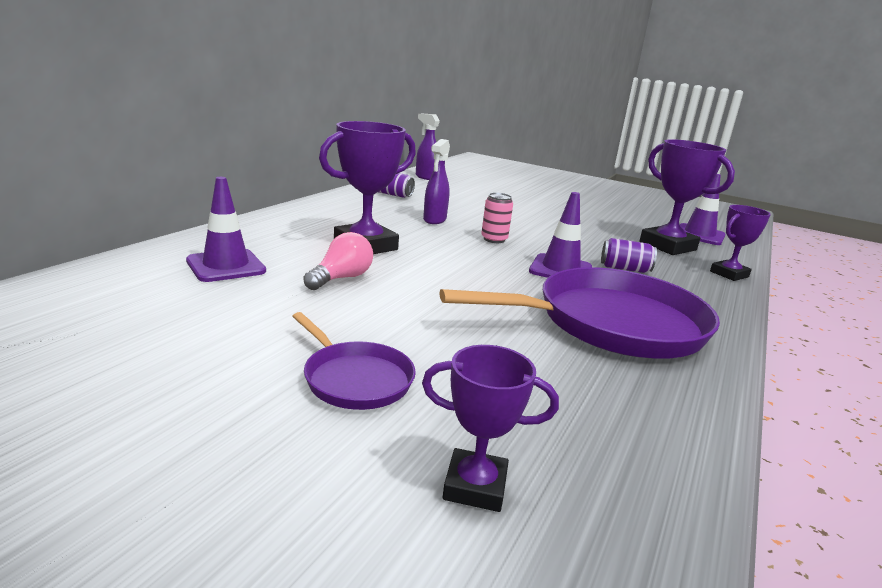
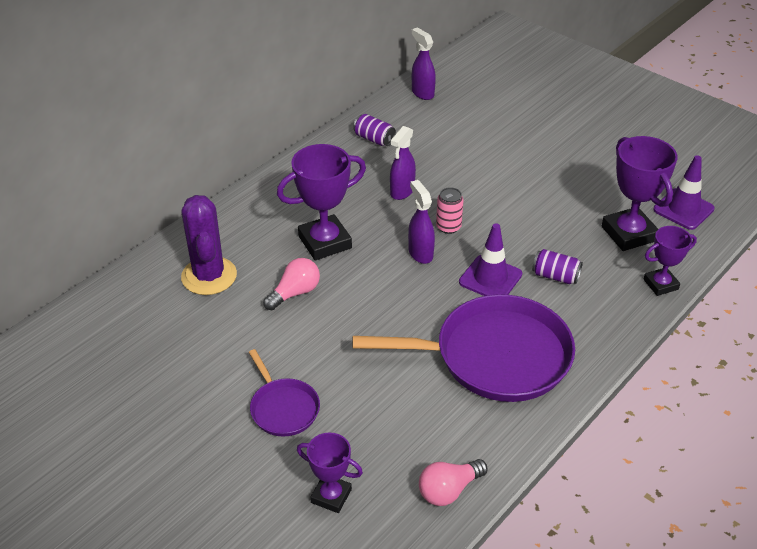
camera: 15 degrees right, 20 degrees up
(226, 266) = (209, 276): purple traffic cone -> purple cactus
(475, 254) = (420, 253): none -> purple spray bottle
(659, 462) = (448, 490): none -> pink light bulb

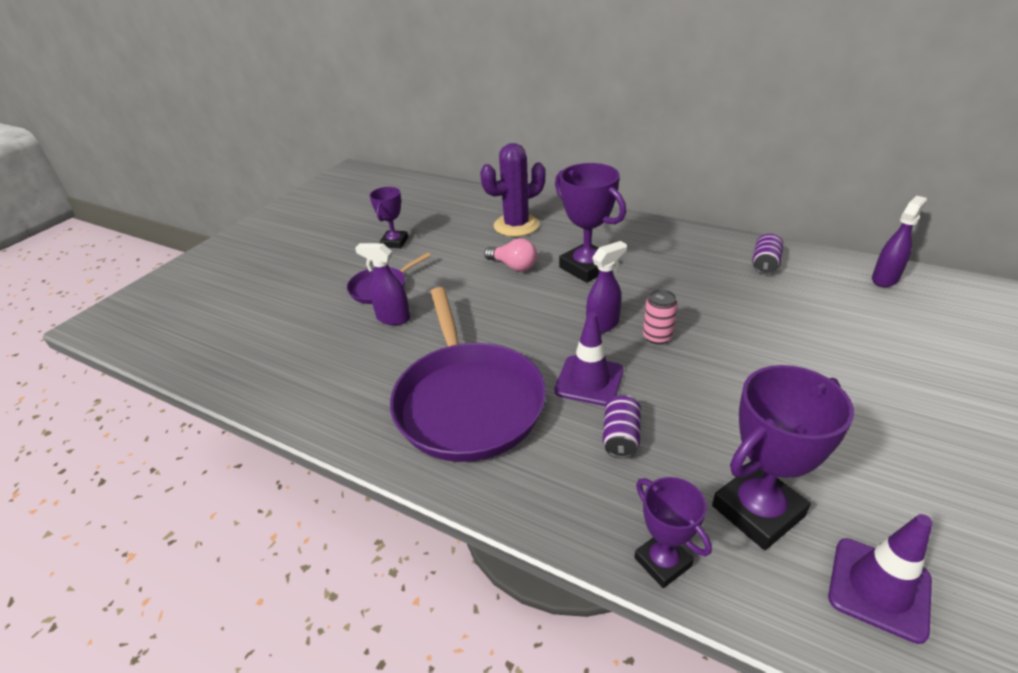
camera: 80 degrees right, 5 degrees down
(331, 496) = (291, 329): purple trophy -> purple trophy (394, 242)
(402, 191) = (693, 296): purple spray bottle -> purple spray bottle (393, 318)
(448, 490) = (290, 395): pink light bulb -> none

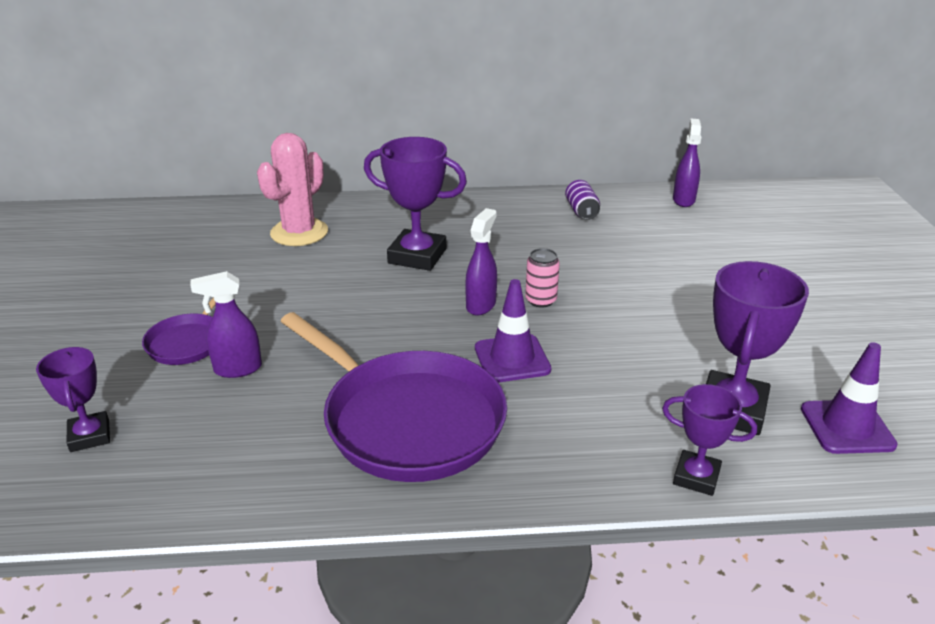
camera: 35 degrees left, 5 degrees down
(394, 242) = (155, 287): purple trophy -> purple trophy (90, 436)
(513, 266) = (335, 275): pink light bulb -> none
(516, 225) = (299, 233): purple cactus -> pink cactus
(621, 437) = (581, 396): purple can -> none

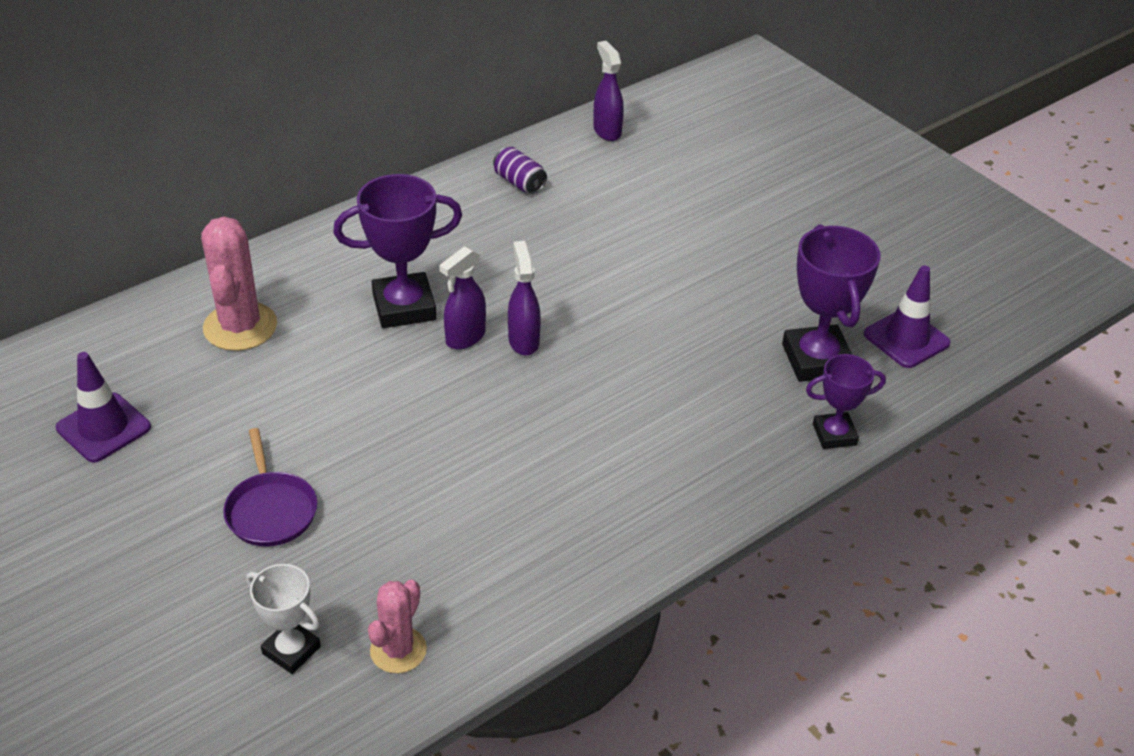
camera: 35 degrees left, 10 degrees up
(90, 436) = (291, 650): purple trophy -> white trophy
(154, 472) = (398, 650): none -> pink cactus
(237, 369) = (358, 516): purple spray bottle -> purple spray bottle (465, 338)
(408, 420) = (571, 492): purple pan -> none
(512, 359) = (604, 388): purple traffic cone -> purple traffic cone (103, 428)
(540, 300) = (574, 312): pink can -> none

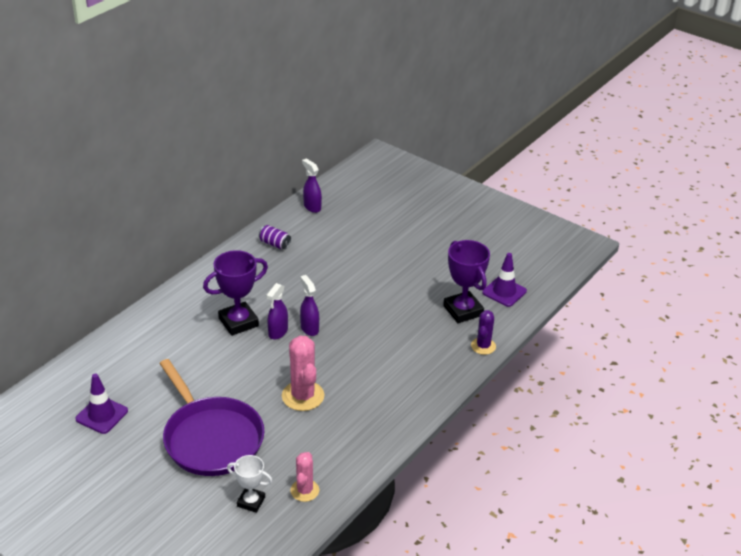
camera: 15 degrees left, 5 degrees down
(240, 327) = (153, 349): pink cactus -> pink cactus (303, 396)
(271, 510) = (211, 438): purple pan -> purple pan, size x2.03
(834, 434) = (483, 346): purple trophy -> purple cactus

